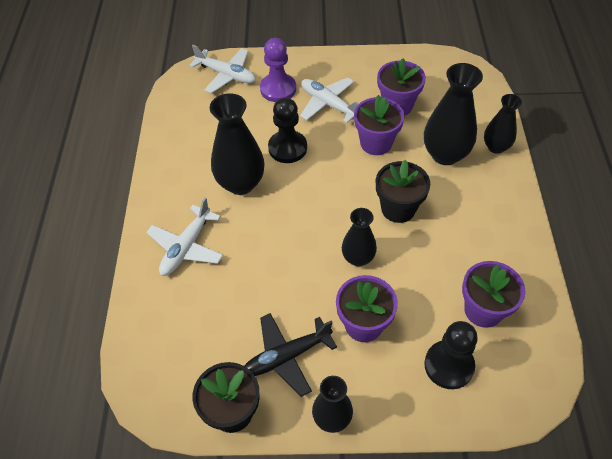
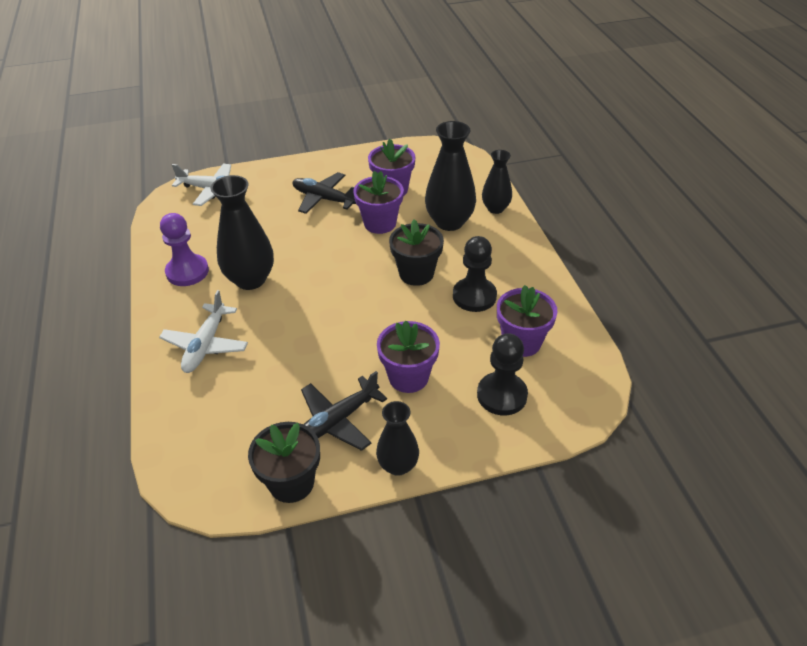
camera: 15 degrees left, 10 degrees down
(278, 89) = (269, 194): purple pawn -> purple pawn (187, 272)
(287, 148) = (292, 242): black pawn -> black pawn (474, 296)
(328, 104) = (324, 199): white plane -> black plane
(358, 258) = (387, 322): black vase -> none

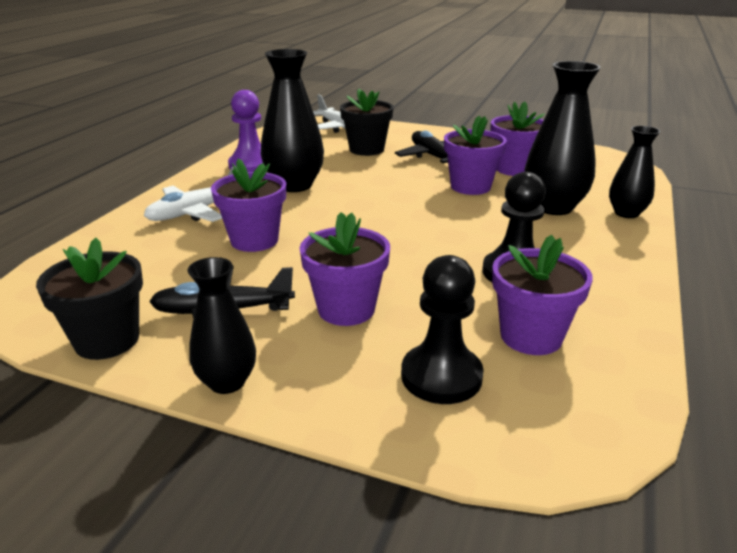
camera: 35 degrees right, 15 degrees down
(286, 350) = (254, 240): none -> purple flower pot
(416, 273) = (464, 232): black flower pot -> black flower pot (366, 149)

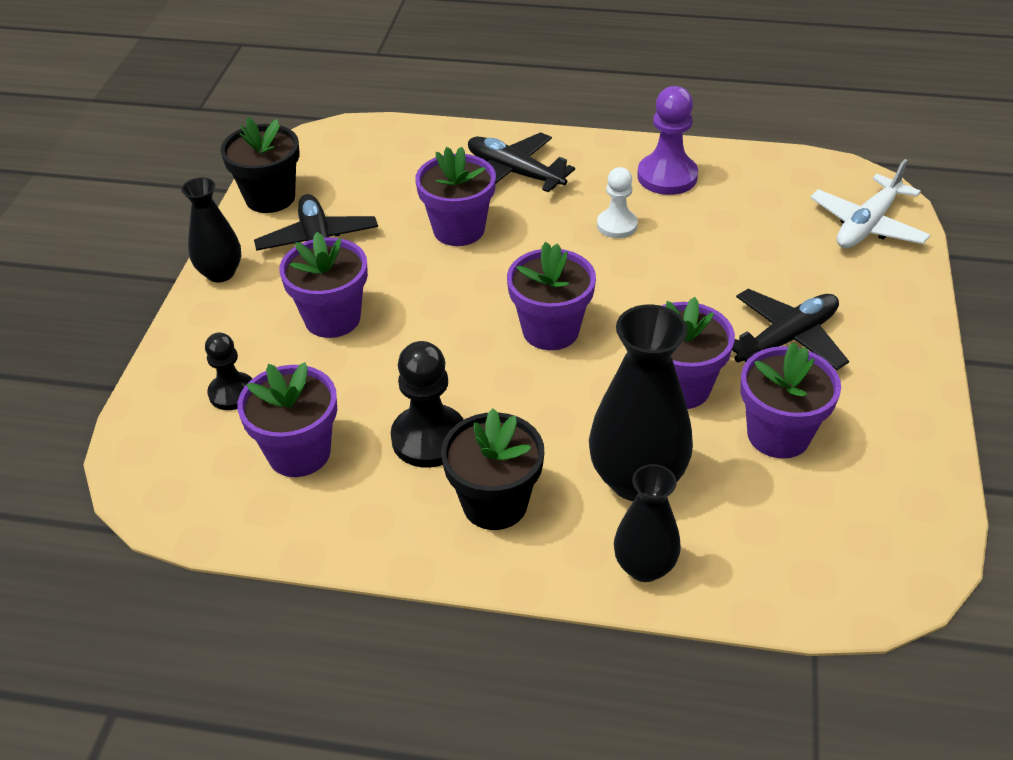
camera: 80 degrees right, 15 degrees up
(195, 212) = (514, 173): white plane -> black plane
(294, 185) = (617, 225): black vase -> white pawn
(366, 149) = (782, 265): black flower pot -> black flower pot (495, 503)
(401, 217) = (550, 330): none -> purple flower pot
(441, 376) = (232, 393): black pawn -> black pawn, size x0.65

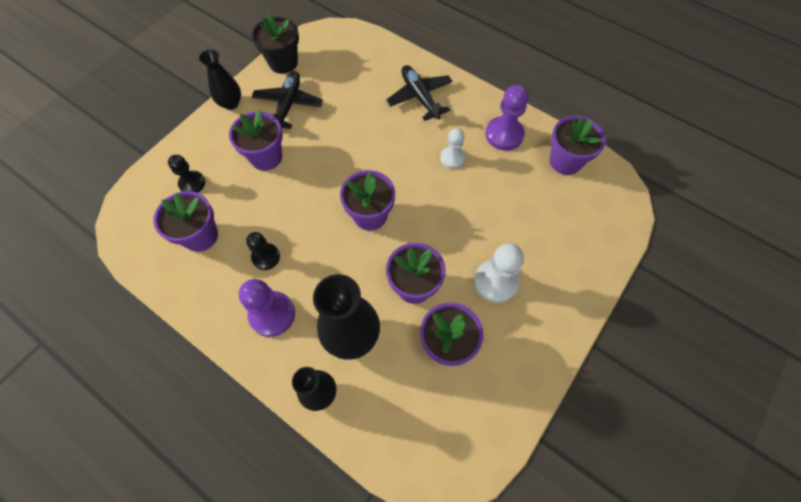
camera: 25 degrees right, 20 degrees up
(429, 438) = (266, 257): black pawn -> black pawn, size x0.65
(458, 230) = (365, 125): purple flower pot -> purple flower pot (565, 161)
(495, 503) = (272, 314): black flower pot -> purple pawn
(787, 339) = (496, 282): black plane -> white pawn
(867, 225) = (601, 221): white plane -> none

